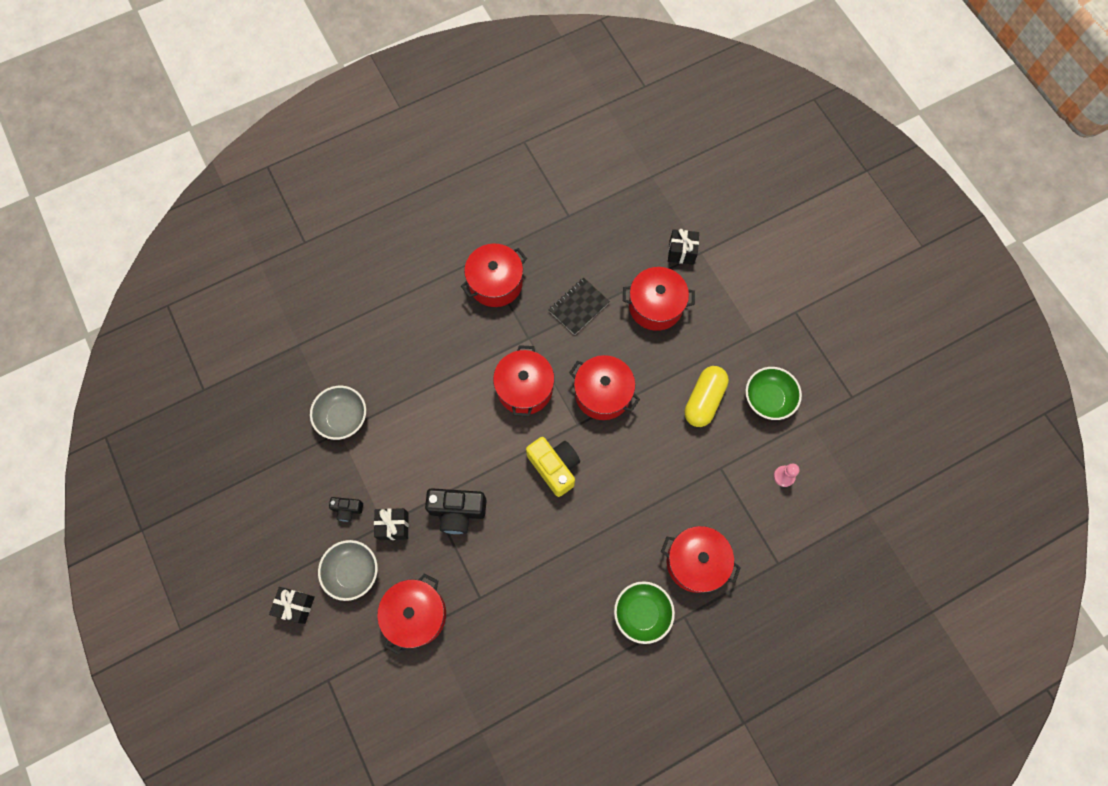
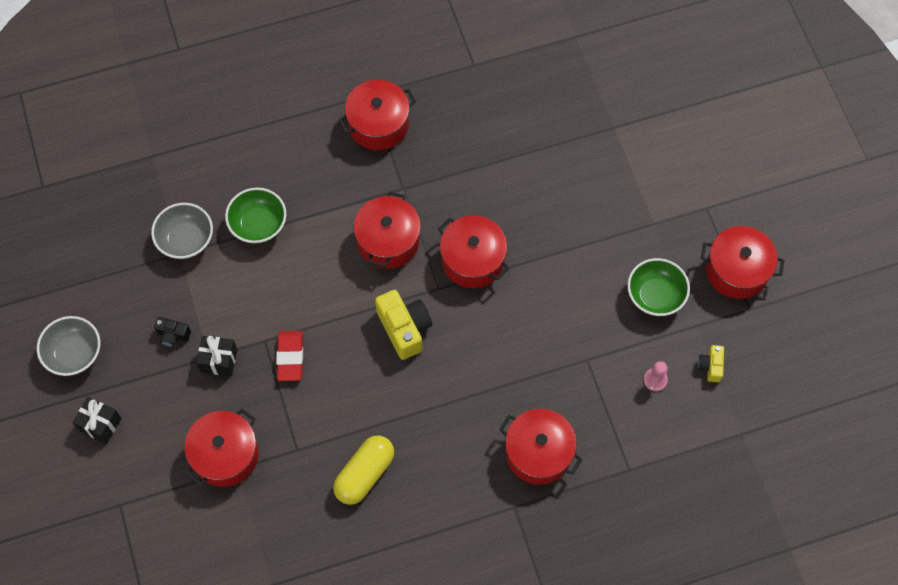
camera: 10 degrees right, 5 degrees down
(353, 572) = (166, 400): grey bowl -> grey bowl (74, 353)
(457, 512) = (290, 357): black camera -> red eraser
(579, 307) = (465, 164): black notebook -> none
(642, 613) = (468, 495): green bowl -> green bowl (258, 225)
(655, 306) = (550, 177): red pot -> red pot (736, 270)
(681, 252) = (591, 123): black gift -> none
(704, 400) = (583, 285): yellow capsule -> yellow capsule (365, 474)
(829, 455) = (710, 366): none -> yellow camera

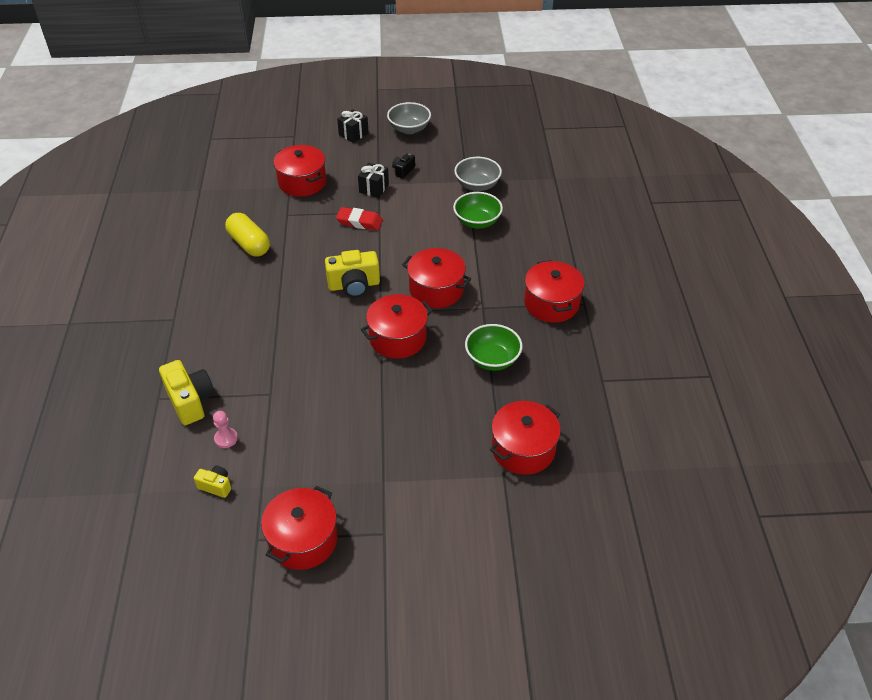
camera: 105 degrees right, 20 degrees down
(538, 453) = (207, 343): red pot -> red pot (523, 449)
(621, 435) = (190, 401): none -> yellow camera
(655, 295) = (307, 461): green bowl -> green bowl (492, 359)

